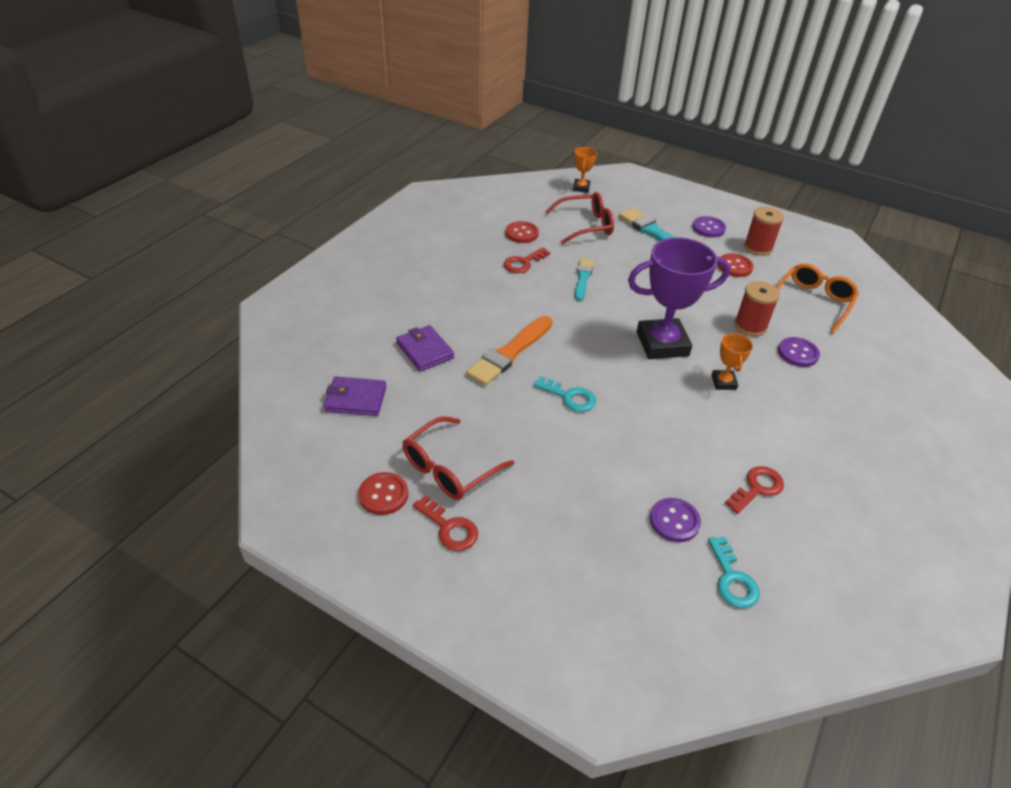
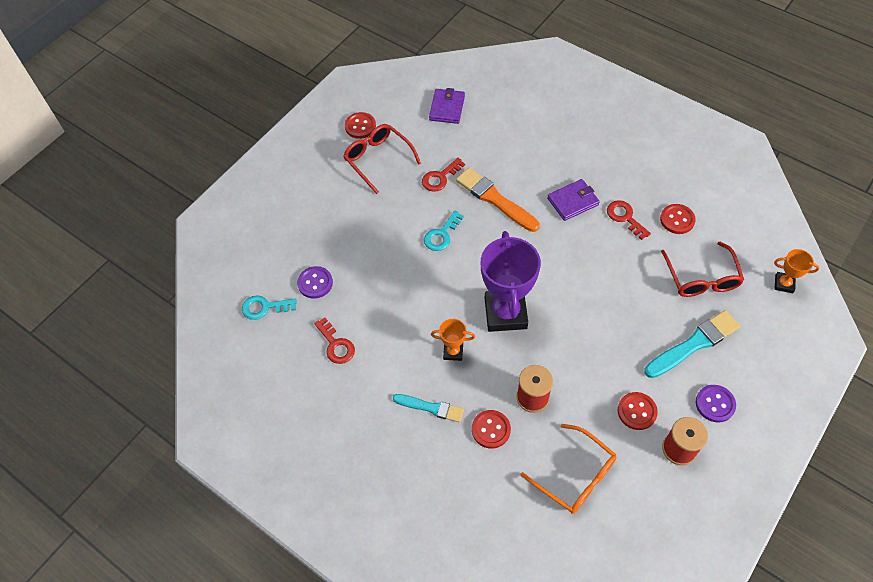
camera: 100 degrees right, 15 degrees up
(425, 351) = (498, 145): purple wallet -> purple wallet (573, 201)
(449, 528) = (330, 159): red key -> red key (440, 177)
(583, 278) = (603, 264): turquoise brush -> turquoise brush (431, 408)
(798, 353) = (491, 429): purple button -> red button

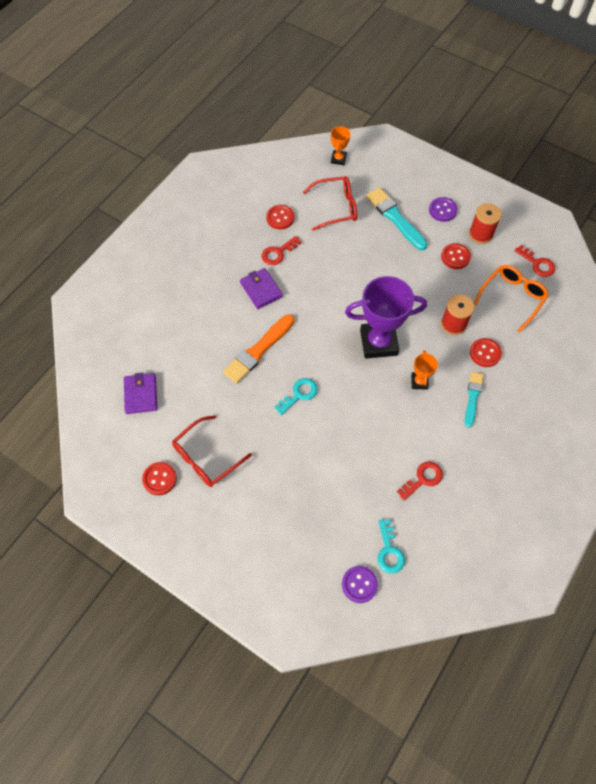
camera: 95 degrees left, 5 degrees up
(315, 283) = (358, 505): purple button -> purple button (359, 584)
(440, 177) = (231, 398): red key -> red key (537, 264)
(442, 235) = (299, 394): turquoise key -> turquoise key turned 75 degrees counterclockwise
(447, 108) = (141, 394): purple wallet -> purple wallet turned 75 degrees clockwise

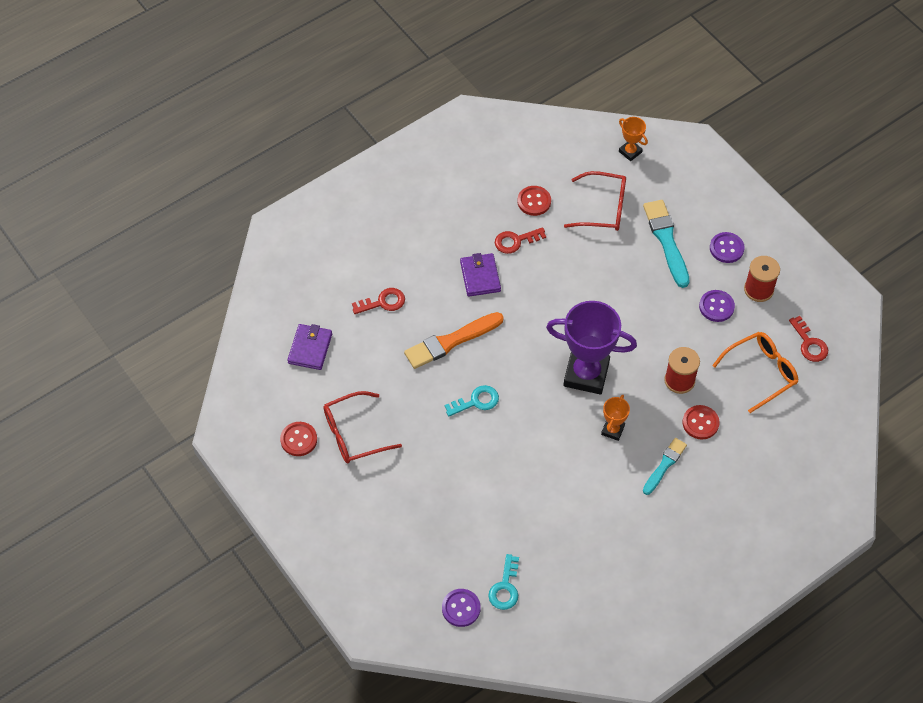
camera: 20 degrees right, 5 degrees down
(338, 159) = (630, 152): orange trophy -> orange trophy turned 75 degrees counterclockwise
(423, 479) = (571, 530): red key -> red key (383, 302)
(455, 257) = (716, 306): red button -> purple button

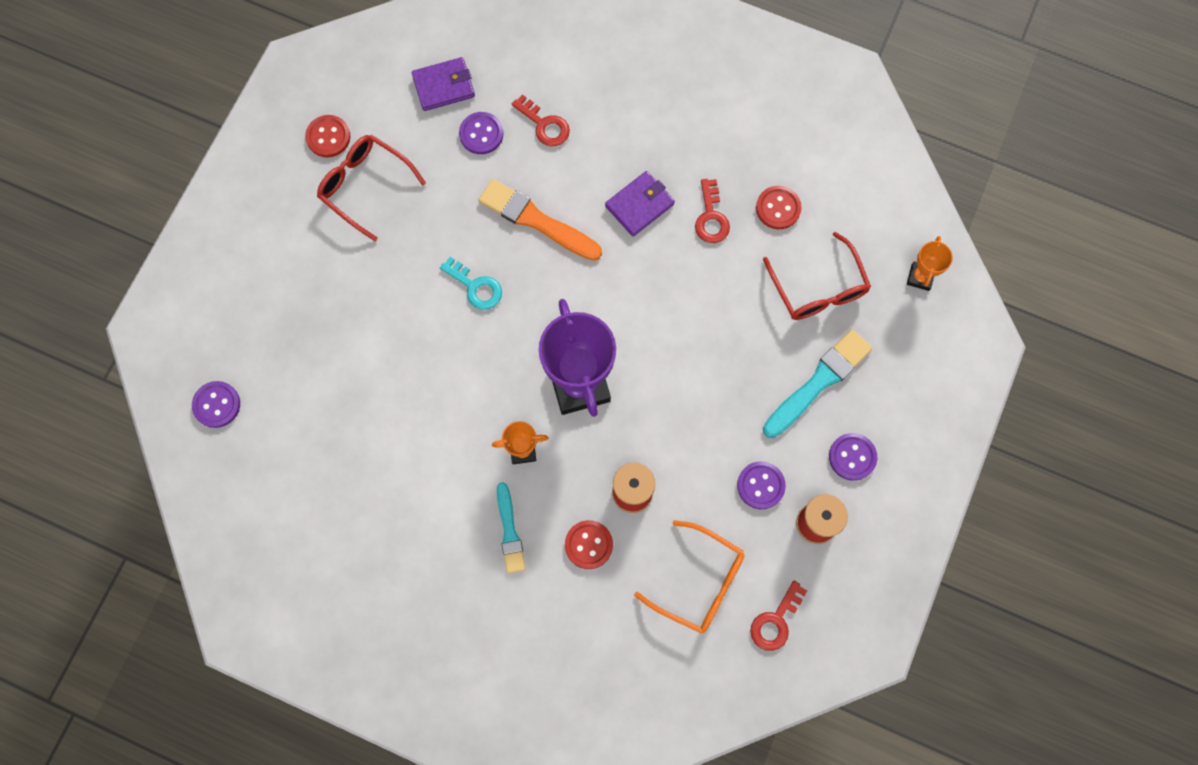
camera: 60 degrees right, 15 degrees up
(363, 343) = (481, 134): none -> purple button
(505, 587) = (264, 437): turquoise key -> none
(515, 241) = (711, 217): red key -> red key turned 135 degrees counterclockwise
(664, 465) = (509, 531): turquoise brush -> turquoise brush turned 75 degrees clockwise

